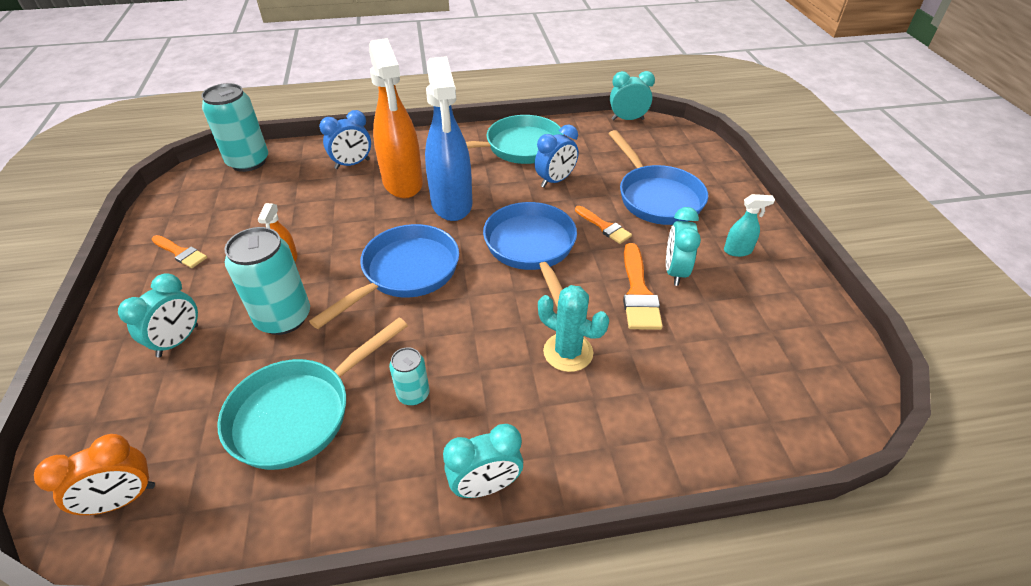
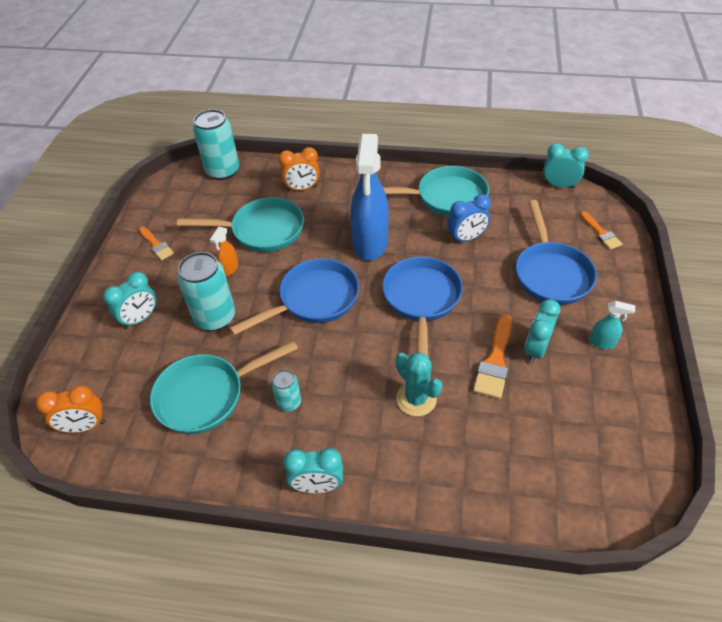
camera: 20 degrees right, 5 degrees up
(317, 213) = (262, 231): none -> turquoise pan
(352, 164) = (302, 188): blue clock -> orange clock
(403, 183) = (337, 215): orange spray bottle -> none
(604, 227) = (491, 293): orange brush -> orange brush (601, 233)

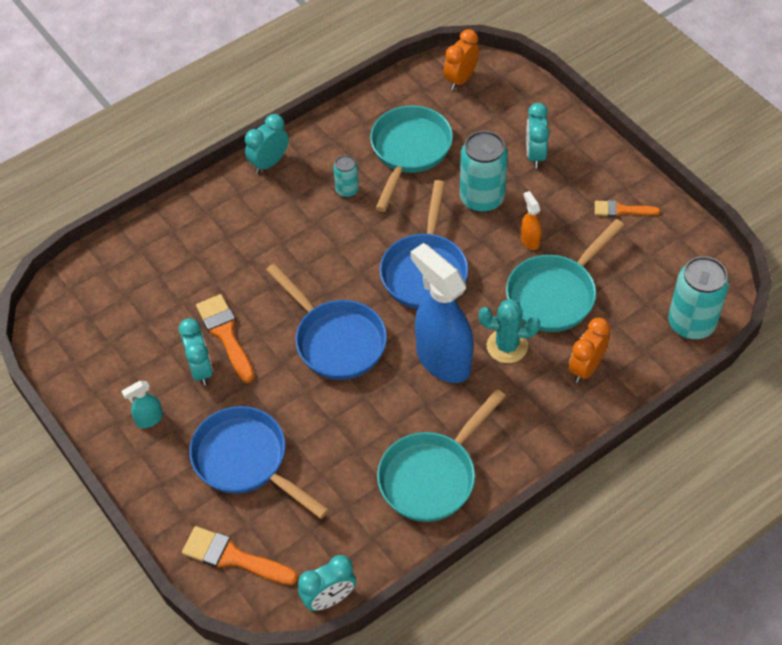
camera: 135 degrees right, 5 degrees up
(416, 399) = (259, 260): turquoise cactus -> turquoise cactus (507, 346)
(466, 238) = (361, 439): blue clock -> none
(601, 233) = (233, 557): orange brush -> orange brush, size x1.57

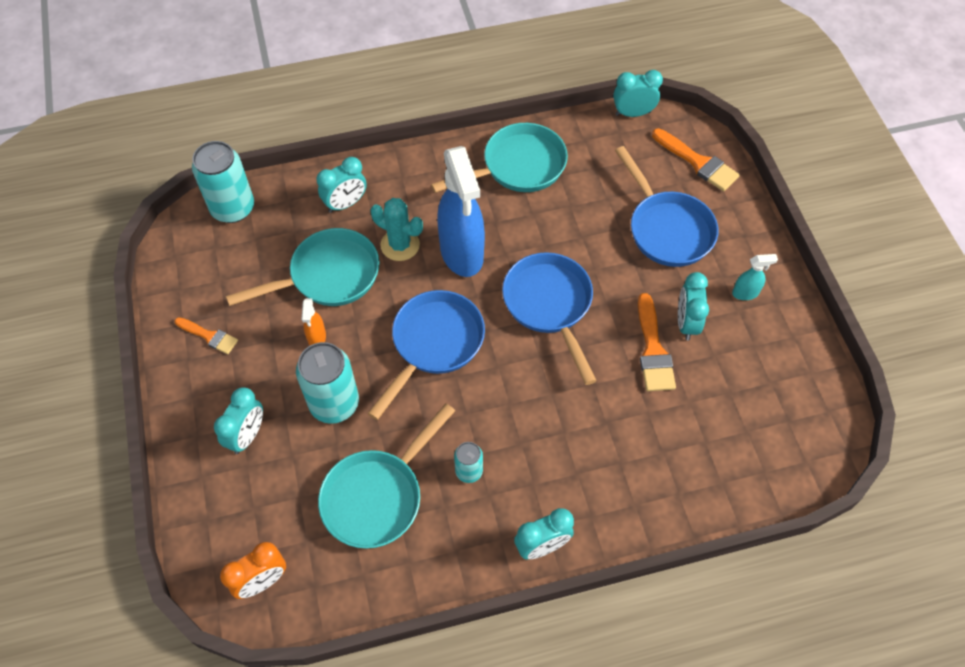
camera: 160 degrees left, 5 degrees up
(586, 368) = (345, 204): orange clock -> turquoise clock

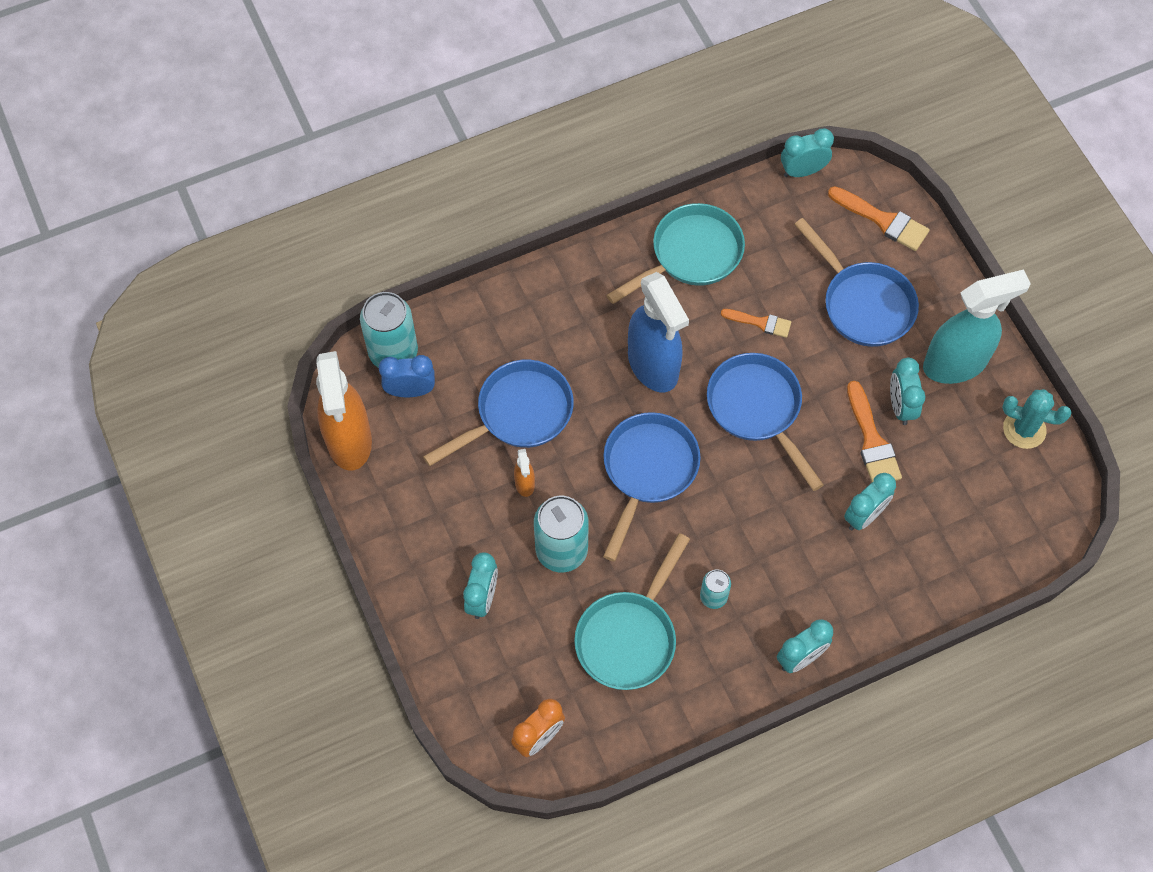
camera: 10 degrees left, 5 degrees up
(170, 276) = (349, 441): none -> orange spray bottle
(209, 336) = (412, 500): orange brush -> orange brush (760, 323)
(238, 242) = (410, 391): none -> blue clock
(328, 276) = (518, 414): turquoise pan -> blue pan
(345, 204) = (515, 328): turquoise clock -> turquoise clock (864, 515)
(400, 245) = (585, 367): turquoise cactus -> turquoise cactus (1024, 429)
(745, 293) = (955, 364): turquoise spray bottle -> turquoise spray bottle, size x2.36

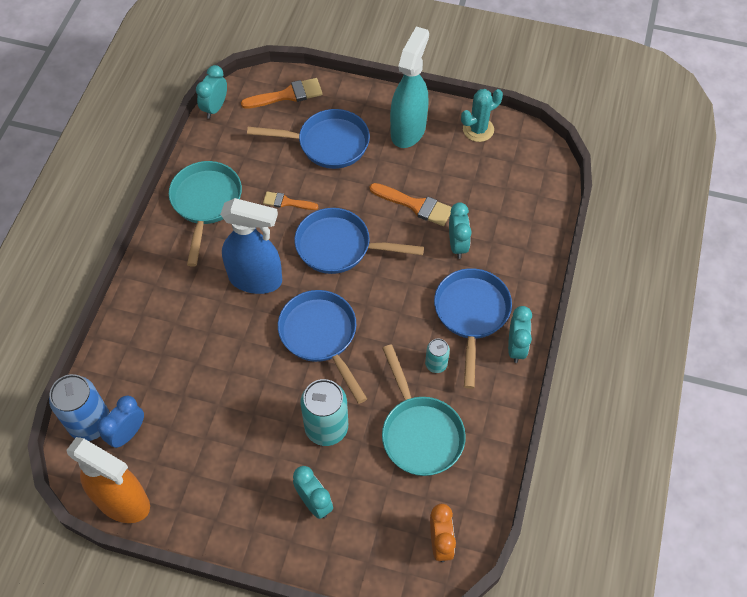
camera: 50 degrees left, 5 degrees down
(393, 352) = (90, 423): turquoise can -> blue can
(518, 414) = (210, 380): blue pan -> blue pan (471, 315)
(524, 484) = (261, 414): orange spray bottle -> none
(760, 323) = (286, 202): orange brush -> orange brush turned 135 degrees counterclockwise
(900, 406) = (408, 175): turquoise clock -> none

